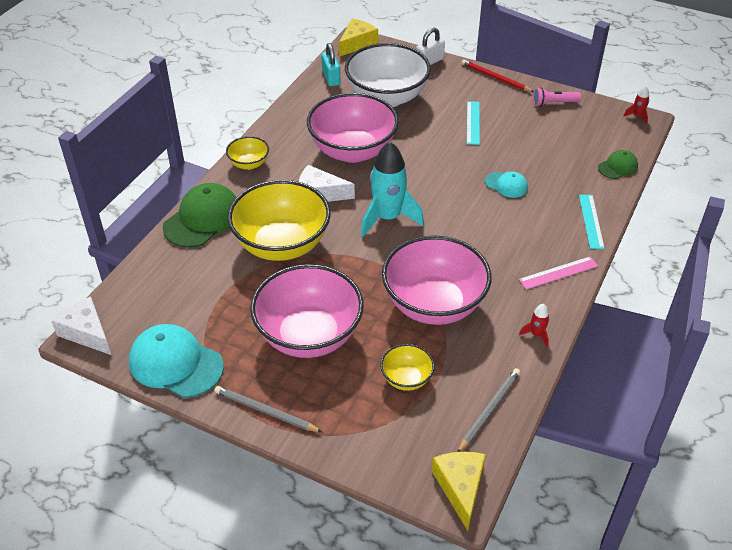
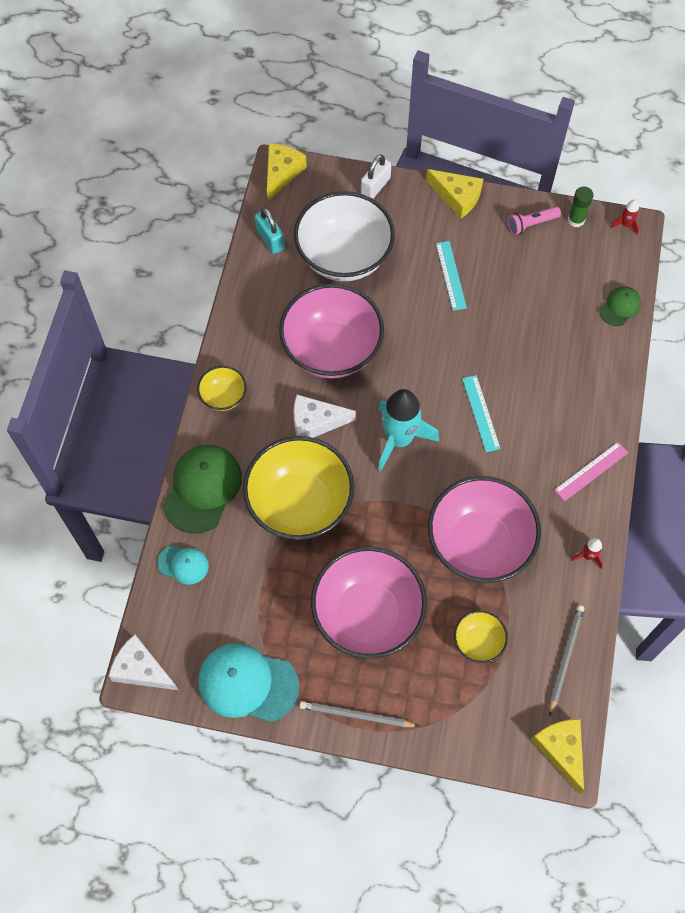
camera: 15 degrees left, 20 degrees up
(495, 78) = (457, 197): red pencil -> yellow cheese
(506, 185) = (510, 361): turquoise cap -> turquoise cap (183, 564)
(591, 221) = (608, 392): turquoise ruler -> turquoise ruler (480, 413)
(594, 107) = (576, 220): none -> green glue stick

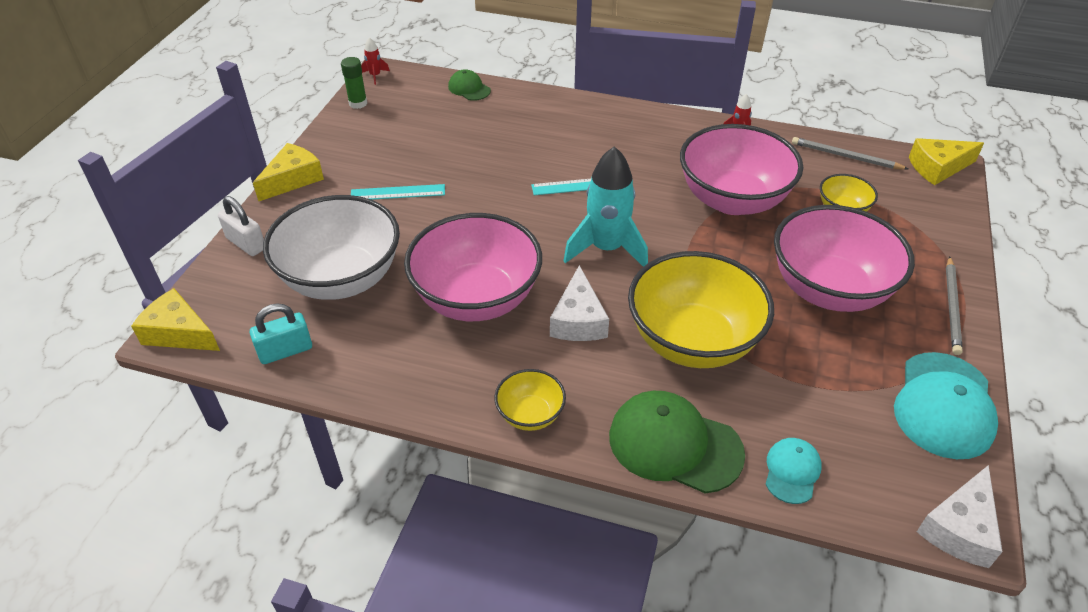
camera: 85 degrees left, 20 degrees down
(531, 224) = (351, 131): pink flashlight -> none
(591, 471) = (648, 123): pink ruler -> none

